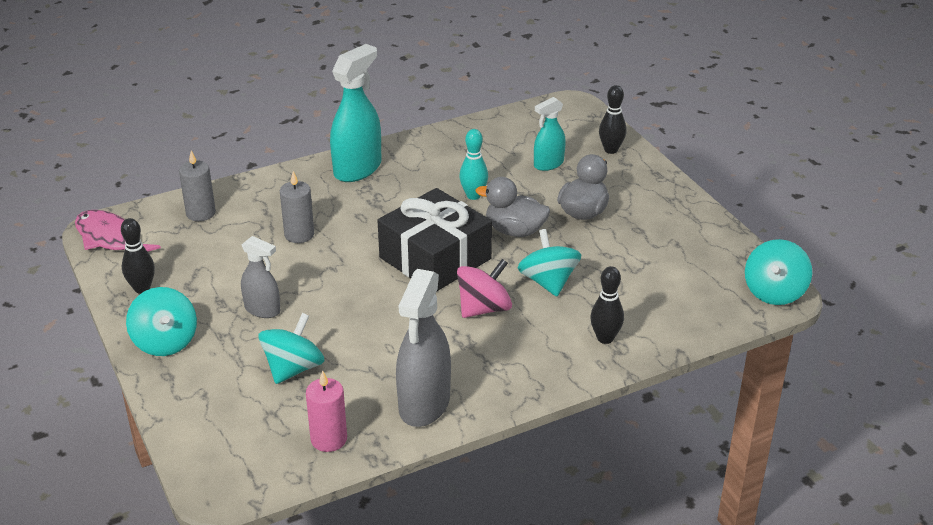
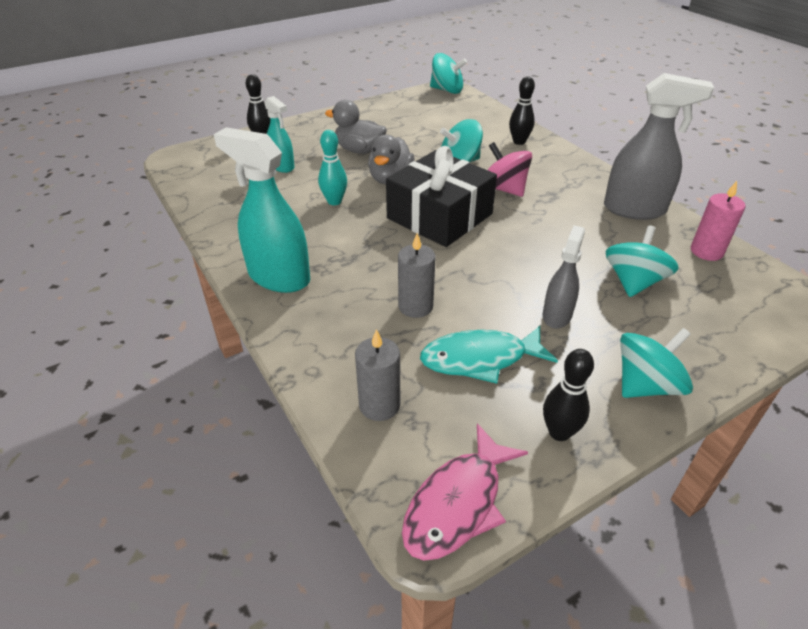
camera: 95 degrees left, 5 degrees up
(227, 261) = (480, 359): none -> turquoise fish
(293, 368) = (633, 282): turquoise spinning top -> turquoise spinning top turned 90 degrees clockwise

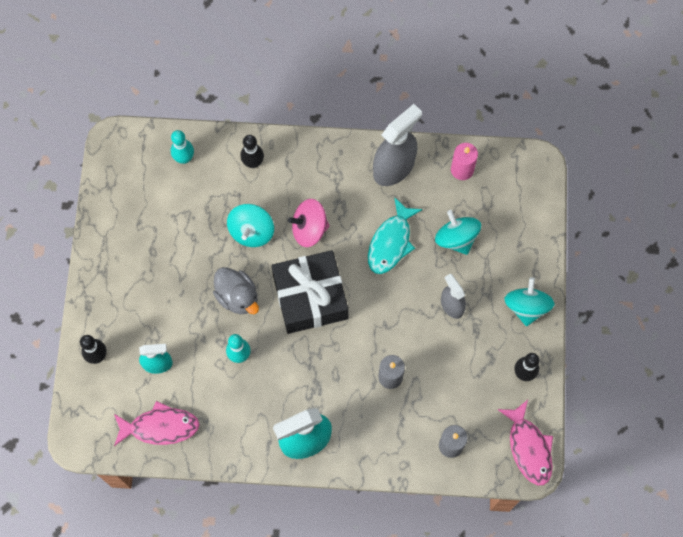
camera: 55 degrees left, 30 degrees up
(220, 189) = (160, 427): none -> pink fish
(359, 150) = (175, 291): grey duck -> none
(447, 90) = (118, 145): turquoise spinning top -> none
(476, 115) = (184, 158): none -> turquoise bowling pin
(480, 359) = (454, 373): turquoise fish -> turquoise fish (391, 242)

